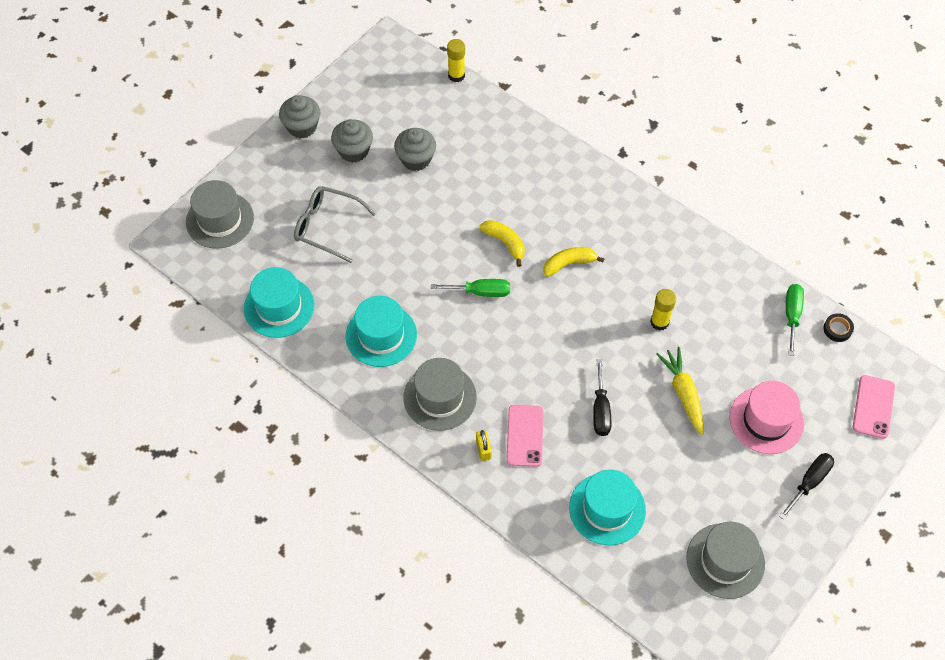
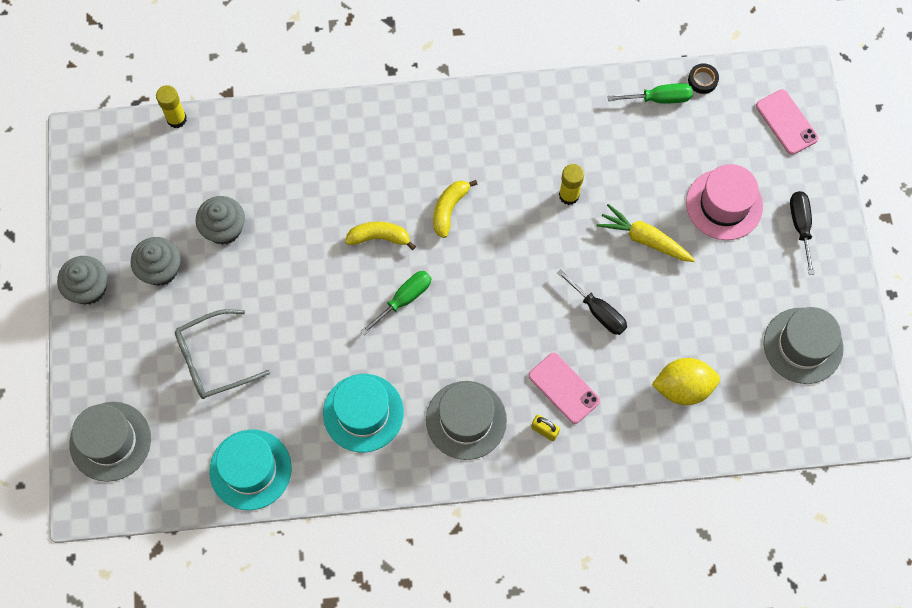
camera: 45 degrees left, 10 degrees up
(607, 509) = (683, 387): turquoise hat -> yellow lemon
(792, 315) = (659, 99): green screwdriver -> green screwdriver turned 120 degrees clockwise

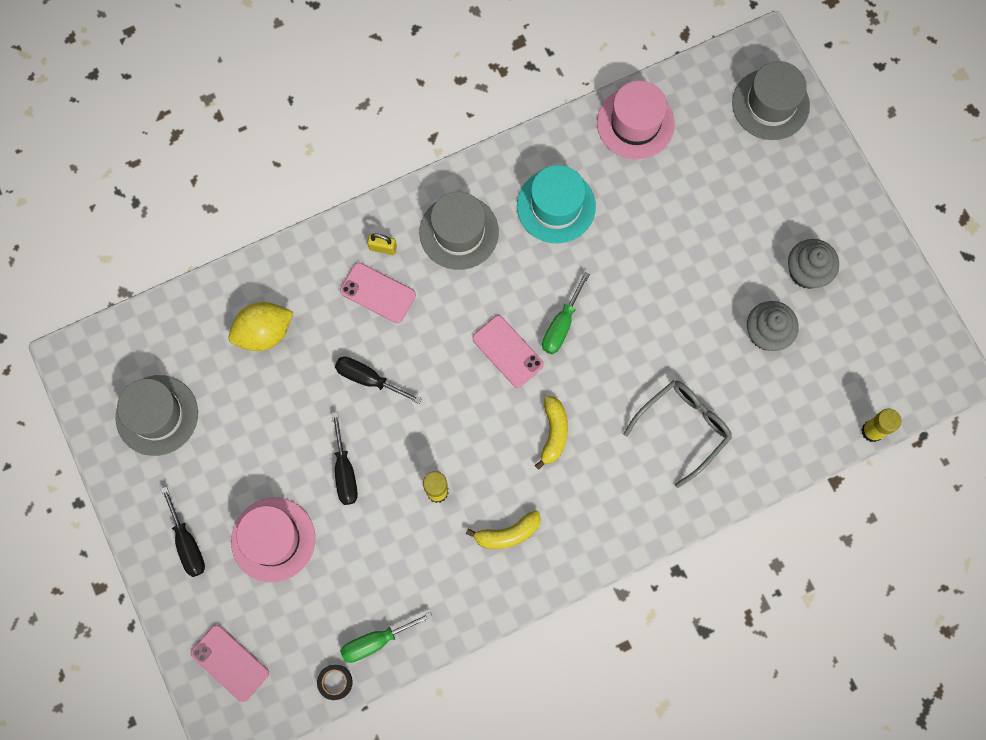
camera: 160 degrees right, 5 degrees up
(89, 288) = (864, 230): grey cupcake -> none
(214, 359) = (714, 206): grey glasses -> grey glasses (683, 428)
(250, 469) = (635, 123): turquoise hat -> pink hat
(379, 237) = (611, 378): yellow banana -> yellow banana (508, 534)
(462, 292) = (508, 351): none -> pink phone
(644, 239) = (345, 471): yellow carrot -> black screwdriver

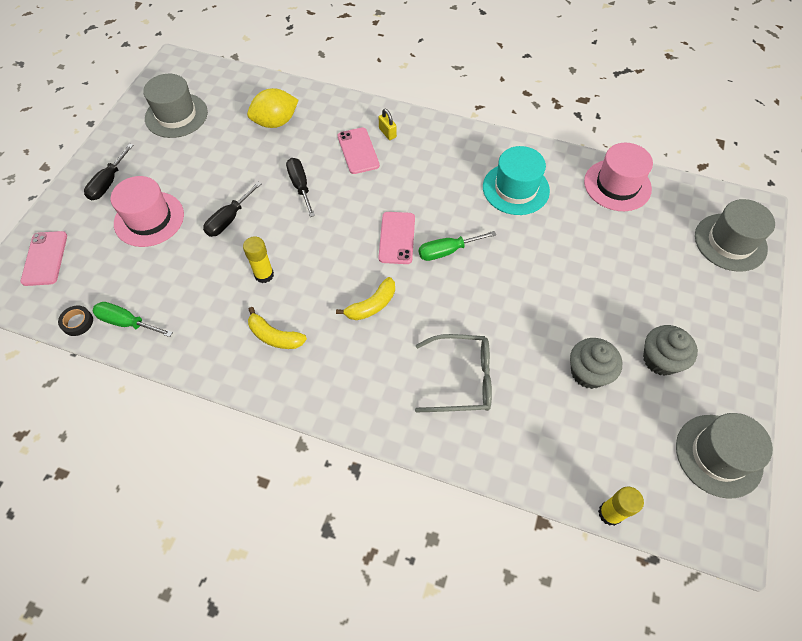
camera: 45 degrees right, 15 degrees down
(264, 333) = (275, 122): yellow lemon -> yellow lemon turned 45 degrees counterclockwise
(459, 232) = (440, 158): grey hat -> grey hat (718, 455)

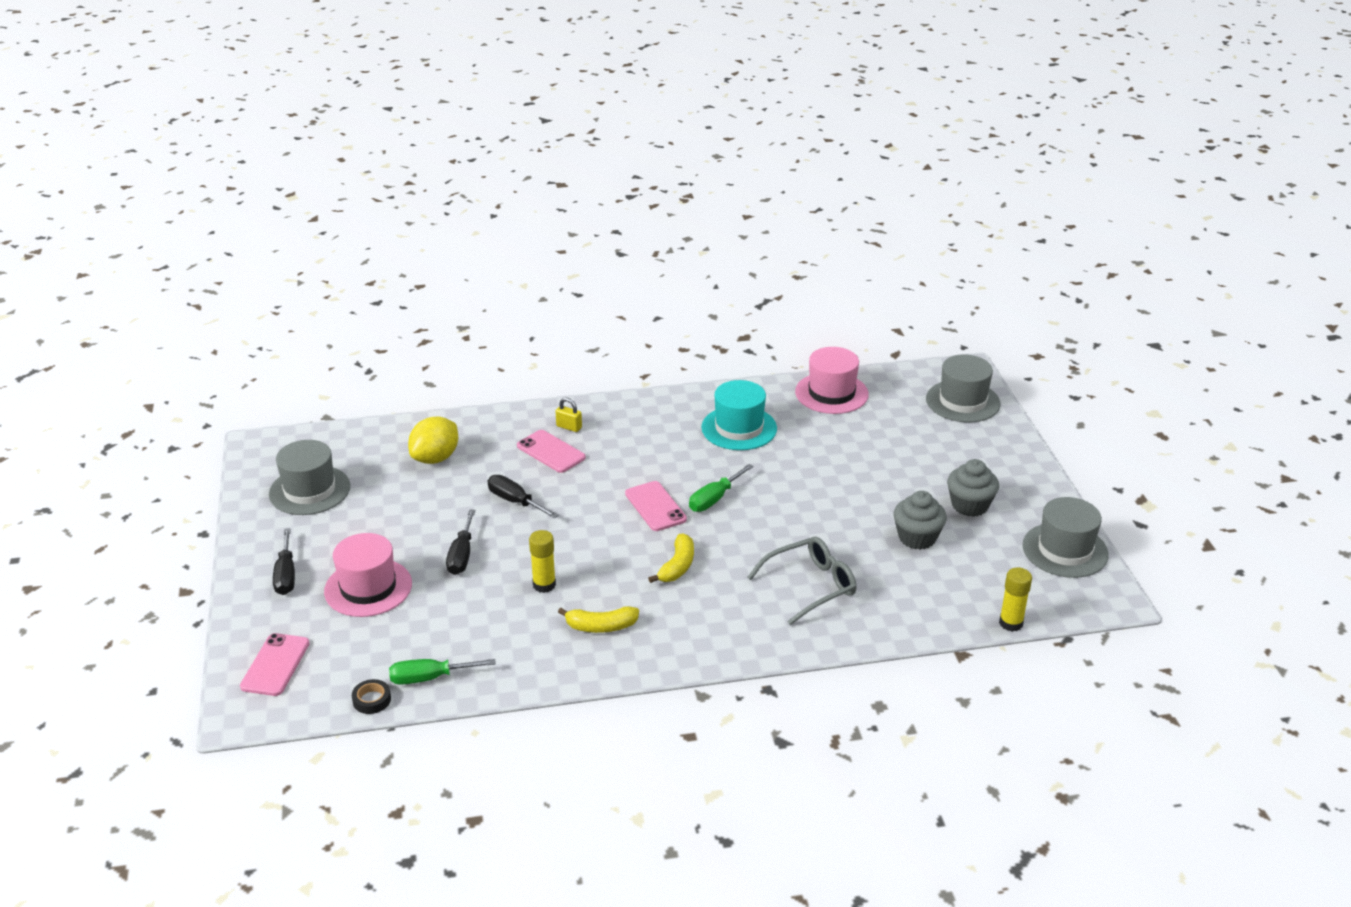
camera: 30 degrees left, 25 degrees down
(45, 258) = (275, 665): pink phone -> pink phone turned 45 degrees clockwise

